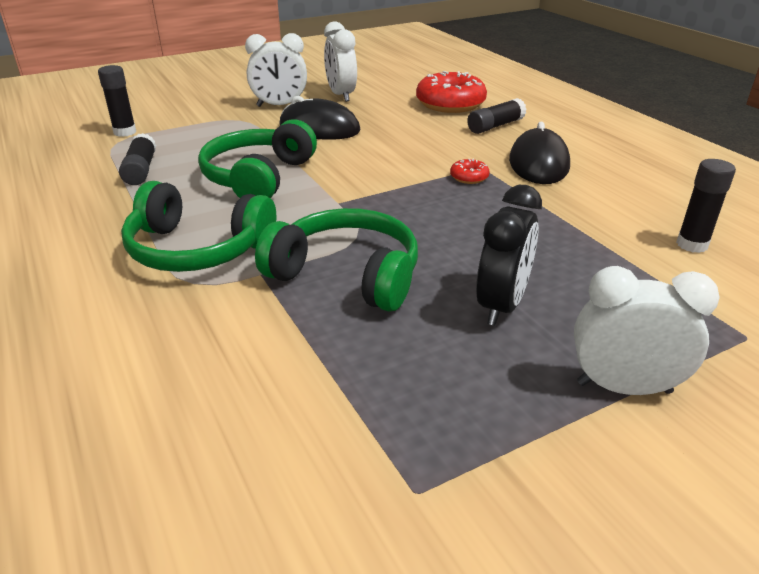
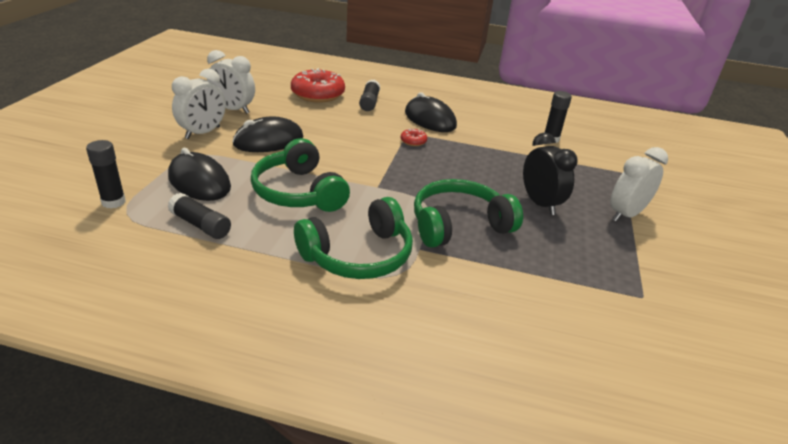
camera: 50 degrees left, 0 degrees up
(203, 140) = (199, 182): none -> black mouse

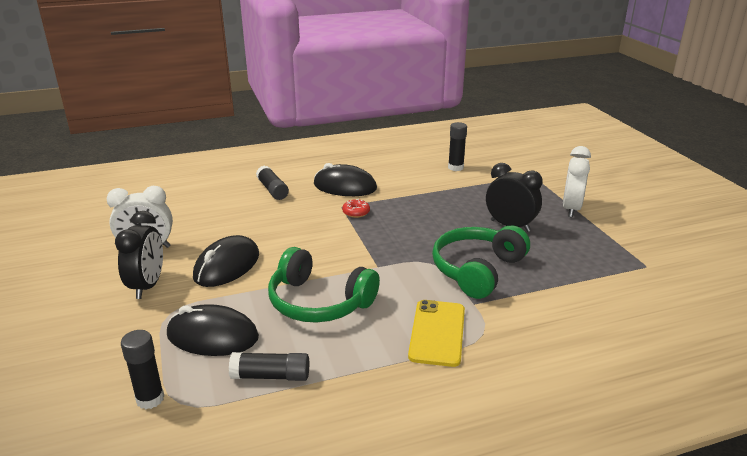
camera: 30 degrees left, 5 degrees down
(203, 133) = (148, 286): white clock -> black clock
(318, 94) = (214, 200): red donut -> none
(358, 255) = (437, 333): green headphones -> yellow phone

